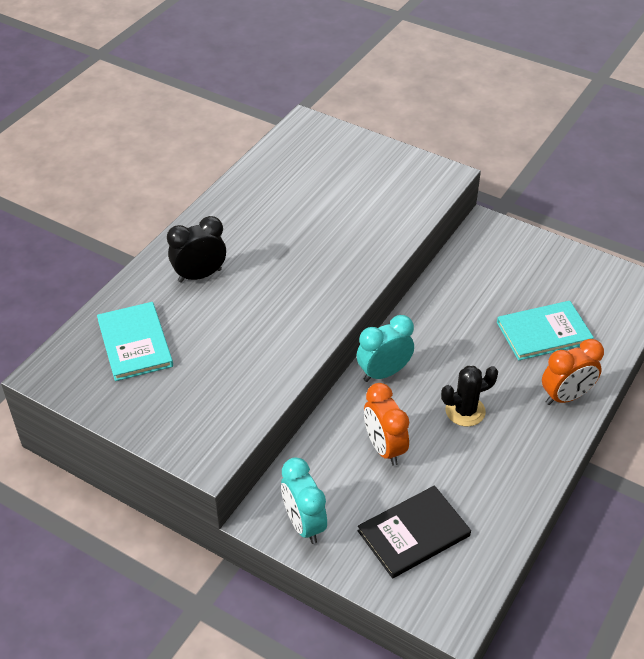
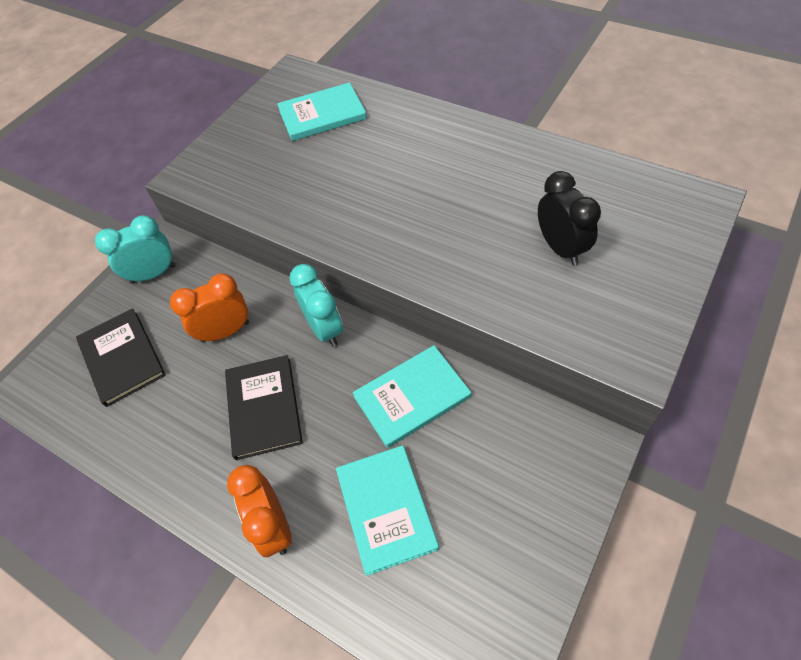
camera: 95 degrees right, 10 degrees up
(200, 275) = (411, 142): black clock -> black clock (560, 248)
(451, 316) = (412, 397): none -> turquoise book
(465, 411) = (264, 407): black cactus -> black book

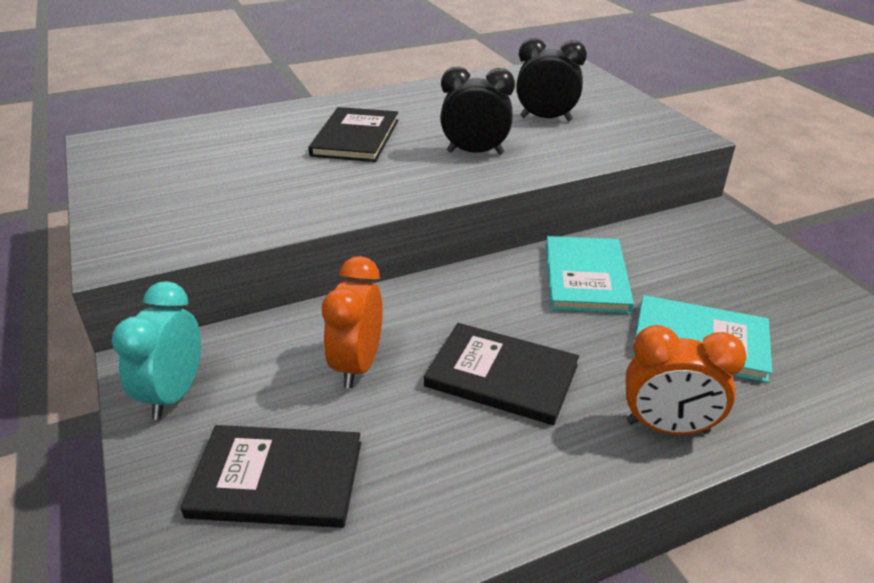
camera: 60 degrees left, 20 degrees down
(322, 114) = (201, 149): turquoise book -> none
(324, 329) = (444, 294): turquoise clock -> none
(409, 167) = (356, 138): none -> black book
(450, 242) = (475, 153): none -> black clock

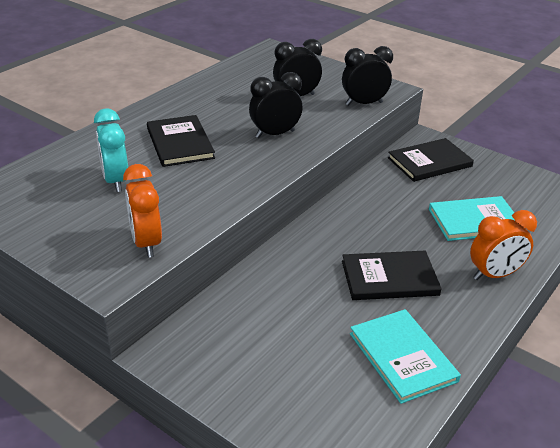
camera: 30 degrees left, 0 degrees up
(174, 394) = (202, 364): turquoise clock -> turquoise clock (116, 181)
(277, 479) = (319, 384): black book -> black book (429, 162)
(358, 365) = (301, 302): orange clock -> orange clock (146, 243)
(586, 277) = (385, 201): turquoise book -> turquoise book (402, 357)
(628, 144) = (364, 103): none -> black clock

